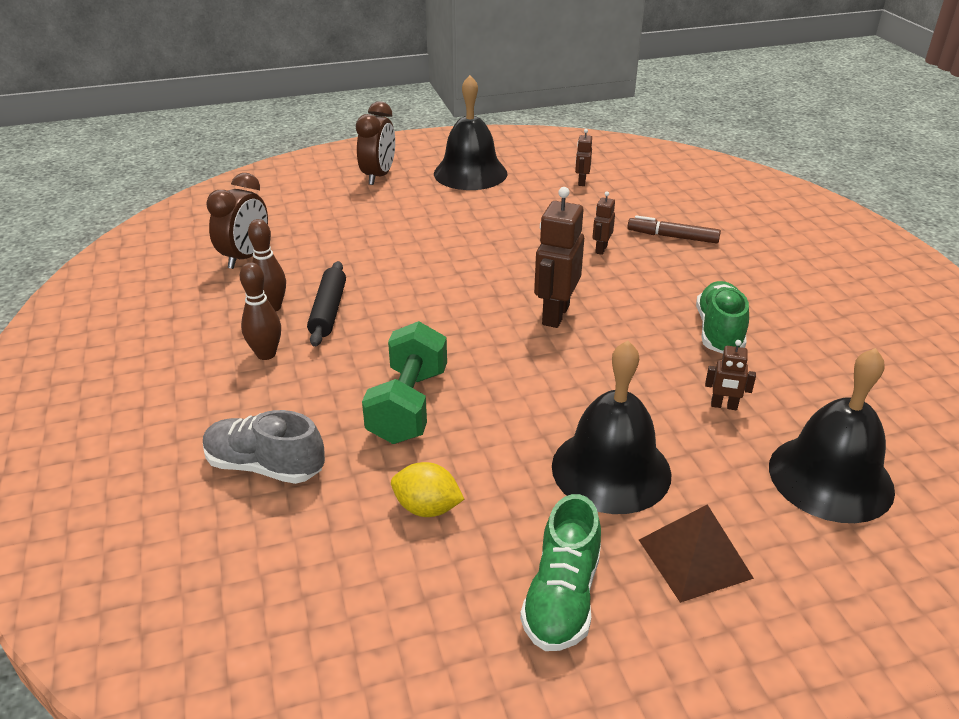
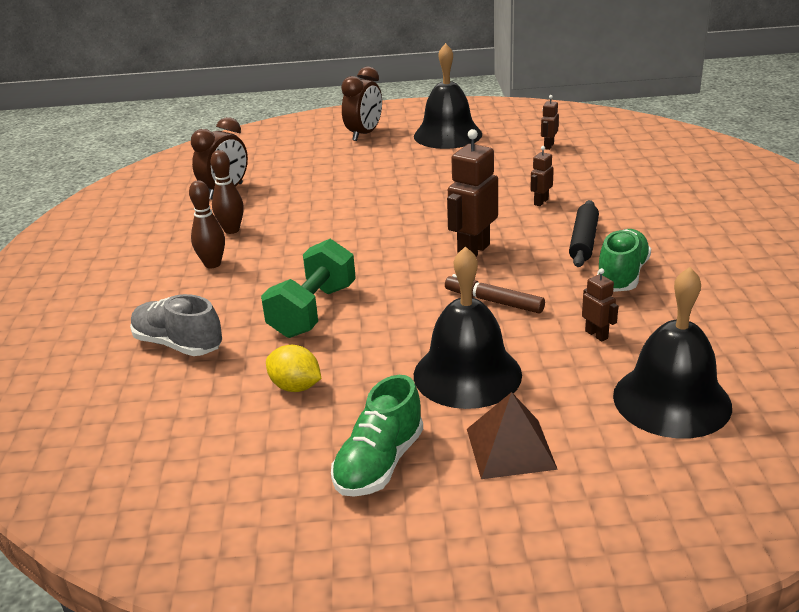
camera: 15 degrees right, 5 degrees down
(328, 311) = (276, 236): black rolling pin -> black rolling pin (583, 241)
(672, 237) = (615, 195): brown marker -> brown marker (493, 301)
(724, 406) = (596, 335): brown robot -> brown robot turned 150 degrees counterclockwise

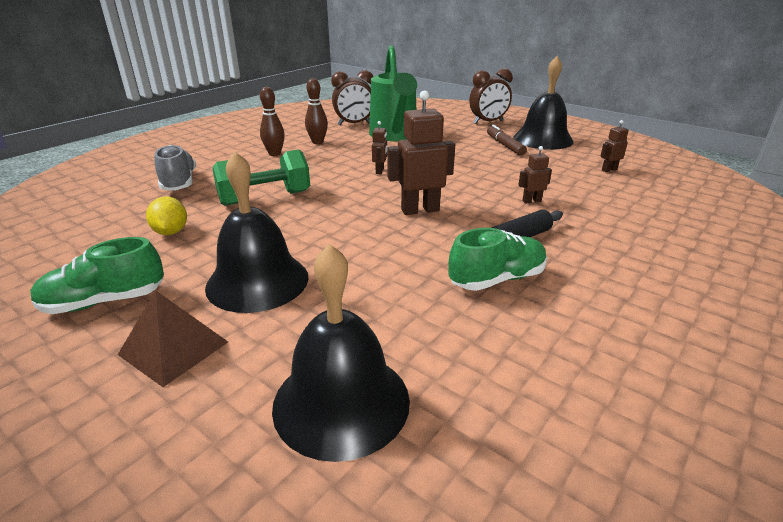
camera: 40 degrees right, 0 degrees up
(300, 188) = (394, 136): none -> green watering can
(493, 301) = (368, 246): brown marker -> brown marker (504, 145)
(596, 335) = (390, 310): brown robot -> brown robot (380, 171)

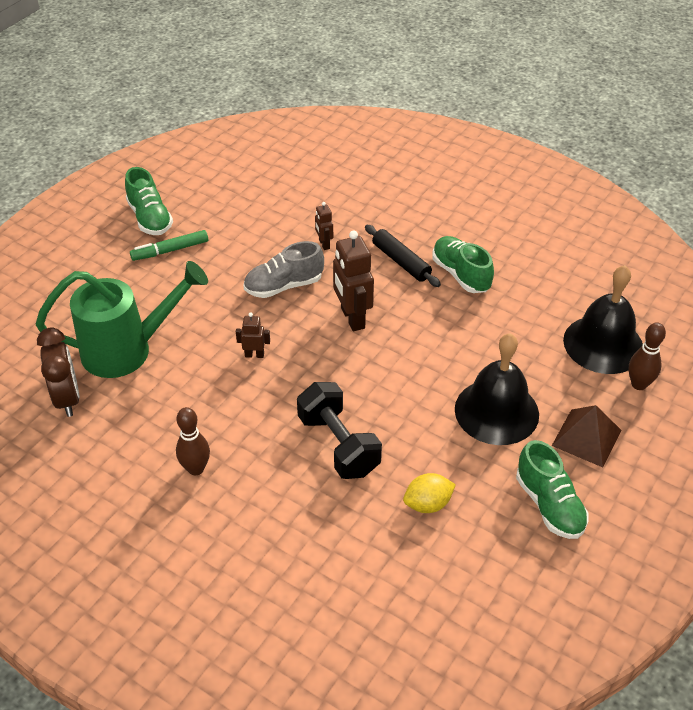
camera: 95 degrees left, 15 degrees up
(179, 183) = (302, 546): grey shoe -> grey shoe (283, 286)
(265, 198) = (338, 445): green dumbbell -> black dumbbell
(317, 142) = (149, 429): brown bowling pin -> brown bowling pin (639, 384)
(488, 122) = (77, 259): brown clock -> none
(504, 145) = (170, 250): brown marker -> green marker
(543, 139) = (150, 218): black bell -> green shoe
(609, 170) = (245, 185): brown robot -> none

